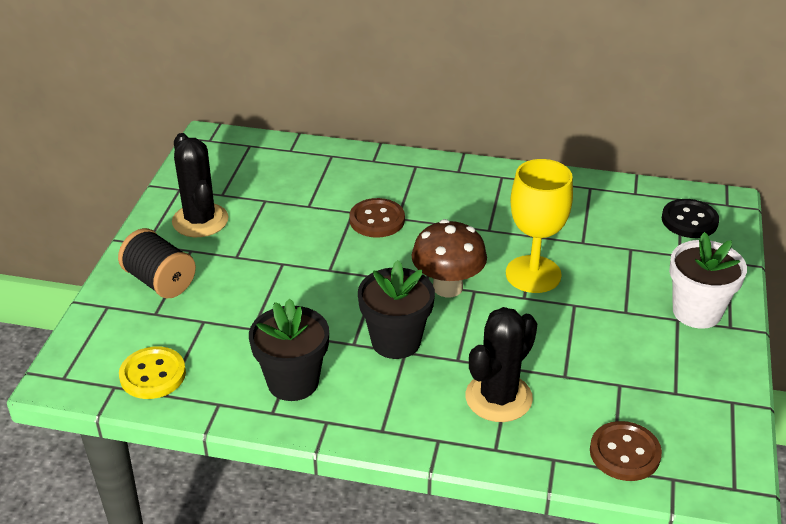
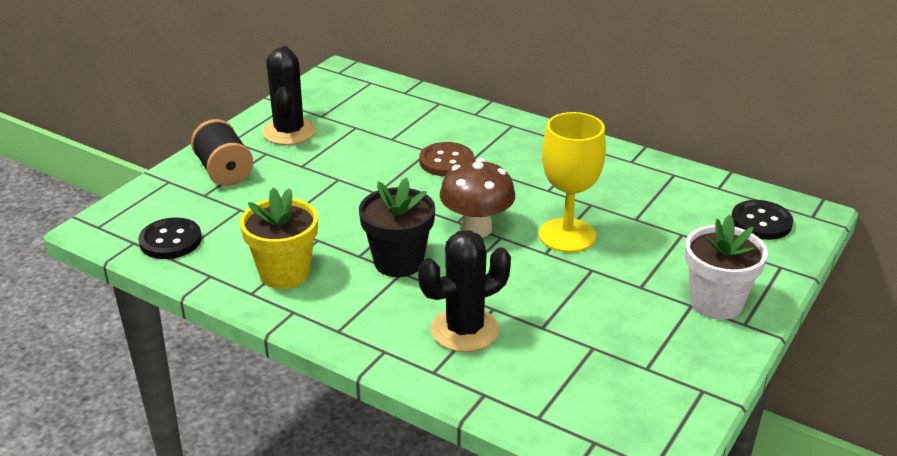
camera: 20 degrees right, 5 degrees down
(153, 375) = (170, 240): yellow button -> black button
(293, 382) = (284, 273): black flower pot -> yellow flower pot
(624, 453) = (559, 407): brown button -> none

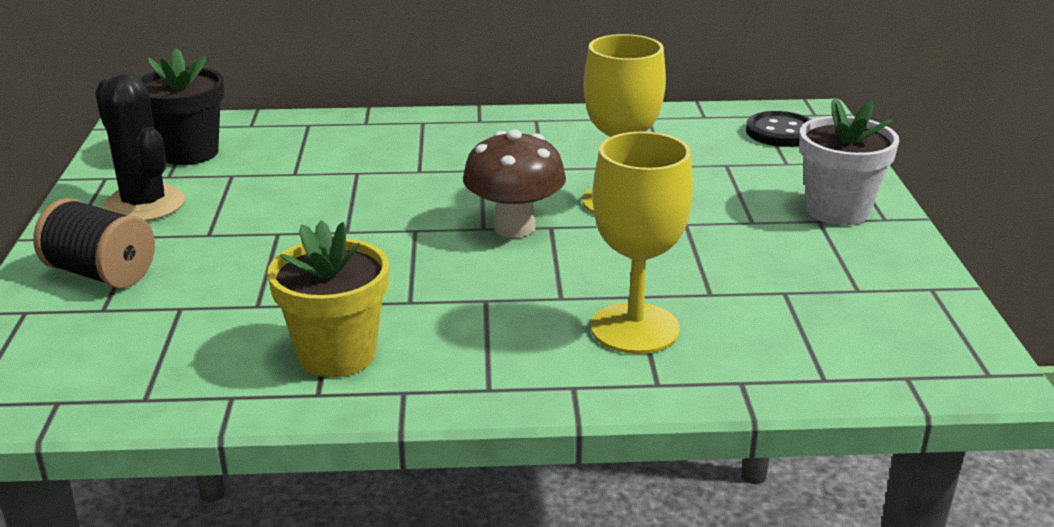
camera: 35 degrees left, 5 degrees down
(170, 240) = (117, 378): black button -> none
(398, 262) = (468, 290): black flower pot -> black flower pot (189, 153)
(446, 161) = (392, 176): brown button -> none
(464, 330) = (635, 328): black cactus -> yellow goblet

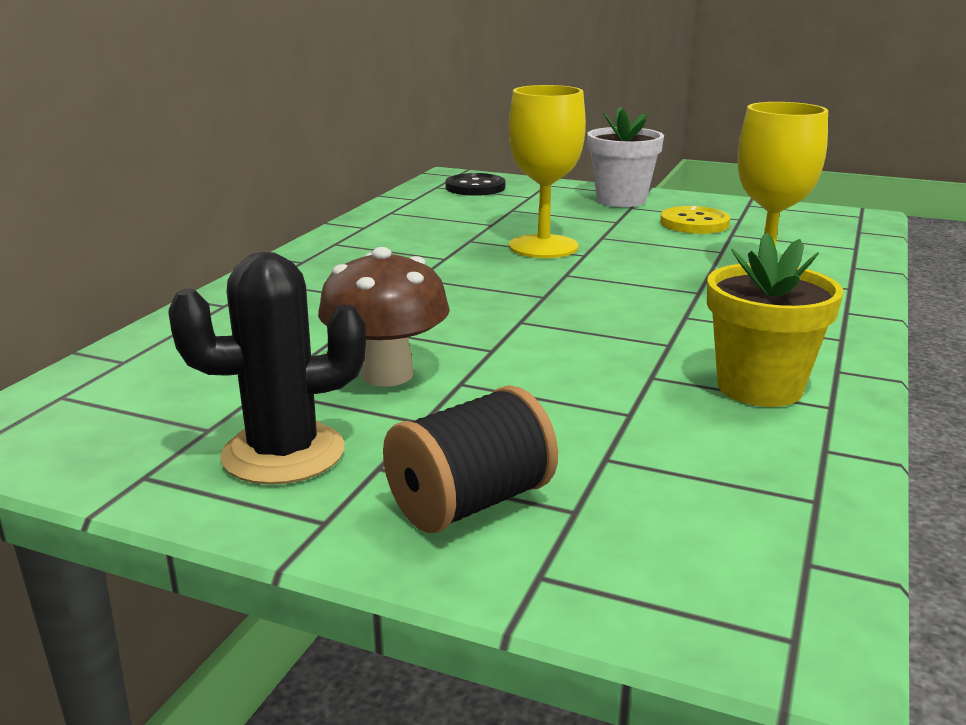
camera: 65 degrees left, 5 degrees down
(189, 153) = (153, 407): black flower pot -> none
(514, 227) = (556, 285): brown mushroom -> brown mushroom (387, 374)
(798, 264) = (694, 223): none -> yellow button

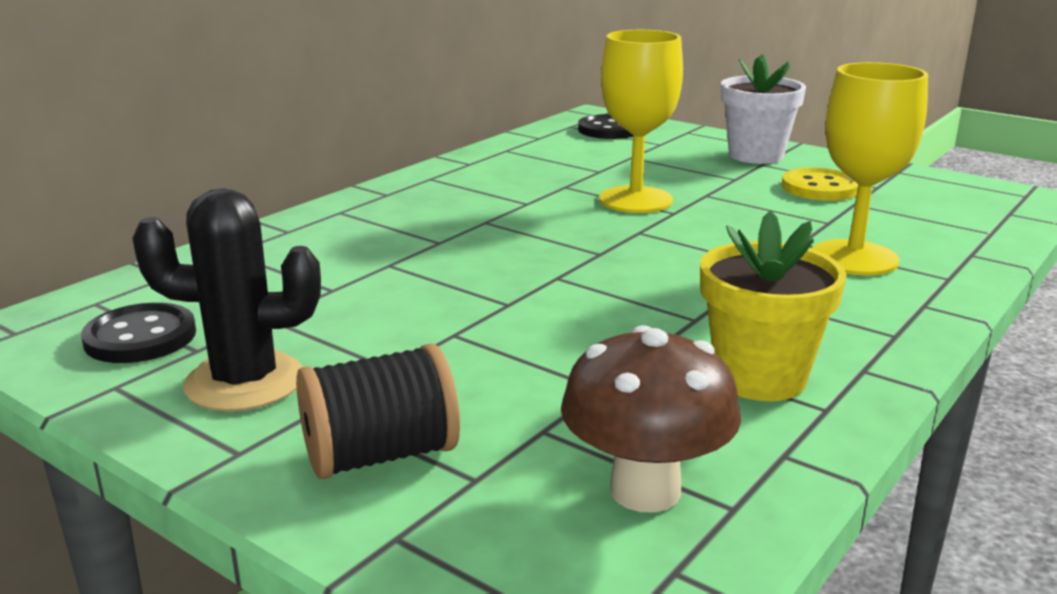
camera: 15 degrees right, 0 degrees up
(138, 424) = (140, 337): none -> black button
(387, 374) = (389, 317): brown mushroom -> brown mushroom (645, 490)

